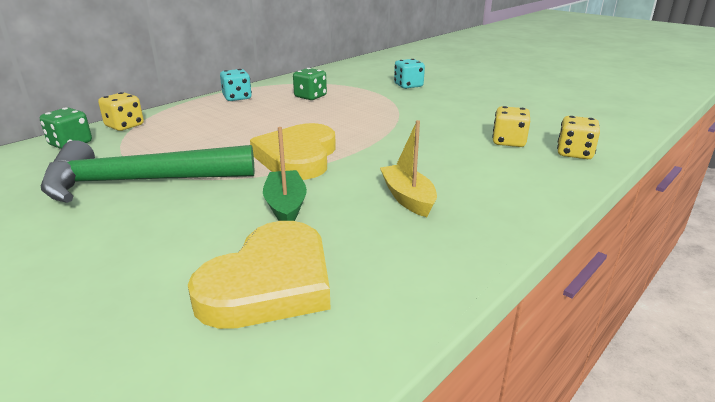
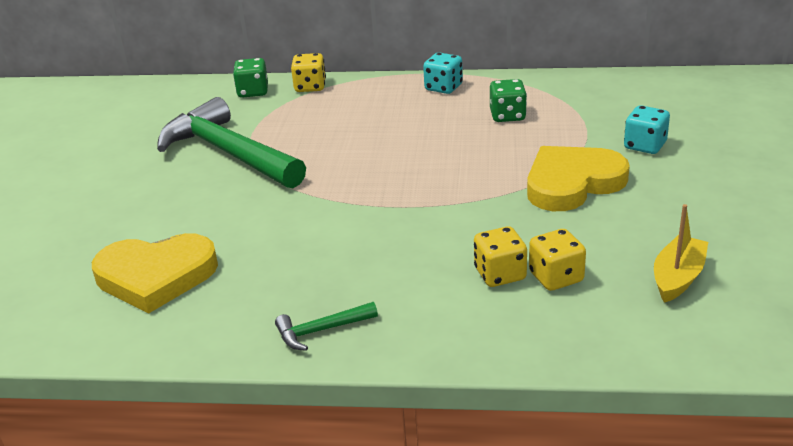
camera: 55 degrees right, 5 degrees up
(286, 206) = (261, 227): green boat -> none
(298, 157) = (353, 186): yellow heart -> yellow heart (572, 183)
(408, 198) = (340, 274): yellow boat -> yellow boat (678, 278)
(476, 229) = (321, 330): none -> green hammer
(574, 153) = (585, 331): yellow dice -> yellow dice (500, 274)

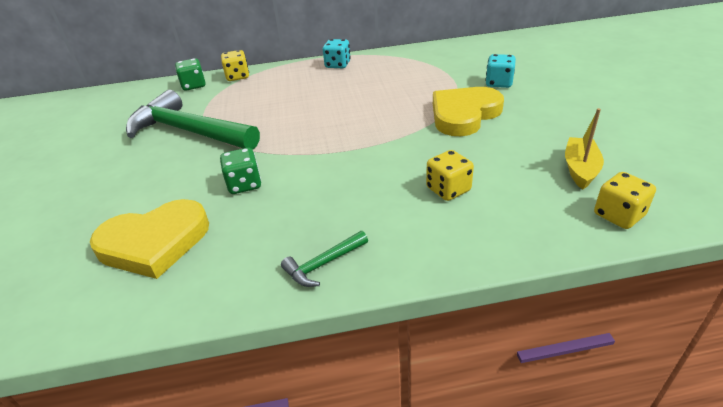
camera: 15 degrees left, 5 degrees up
(507, 116) = (393, 77): green dice -> green dice (244, 184)
(556, 277) = (492, 184): yellow dice -> yellow dice (618, 215)

